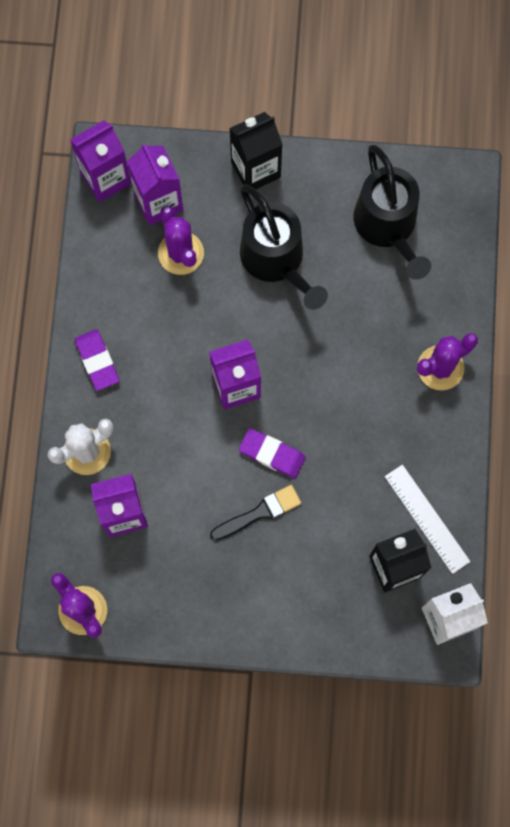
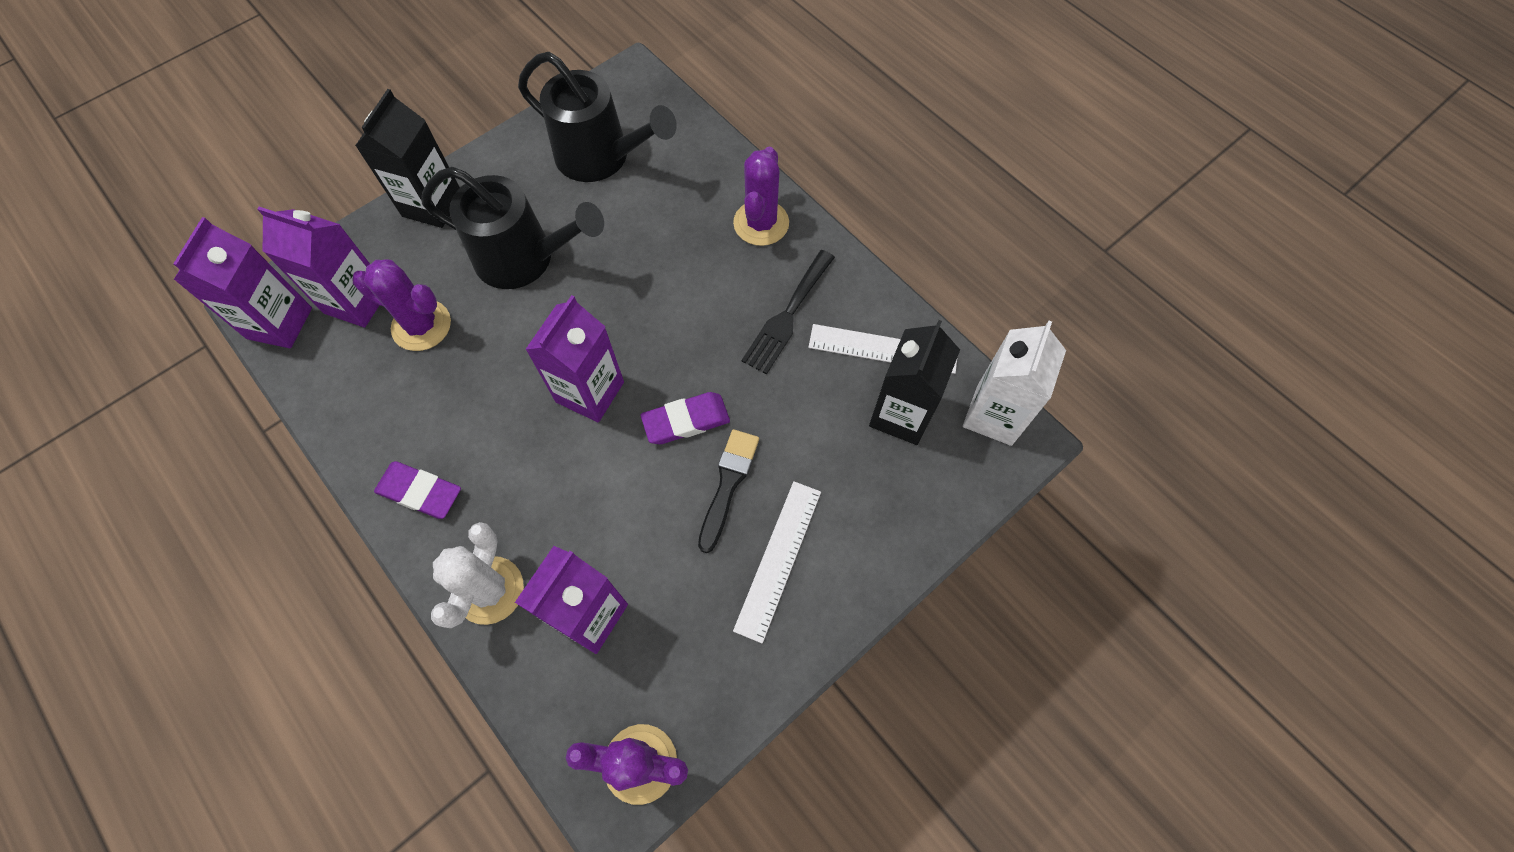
camera: 45 degrees left, 10 degrees down
(245, 579) = (778, 559): none -> white ruler
(393, 445) = (787, 316): none -> black fork

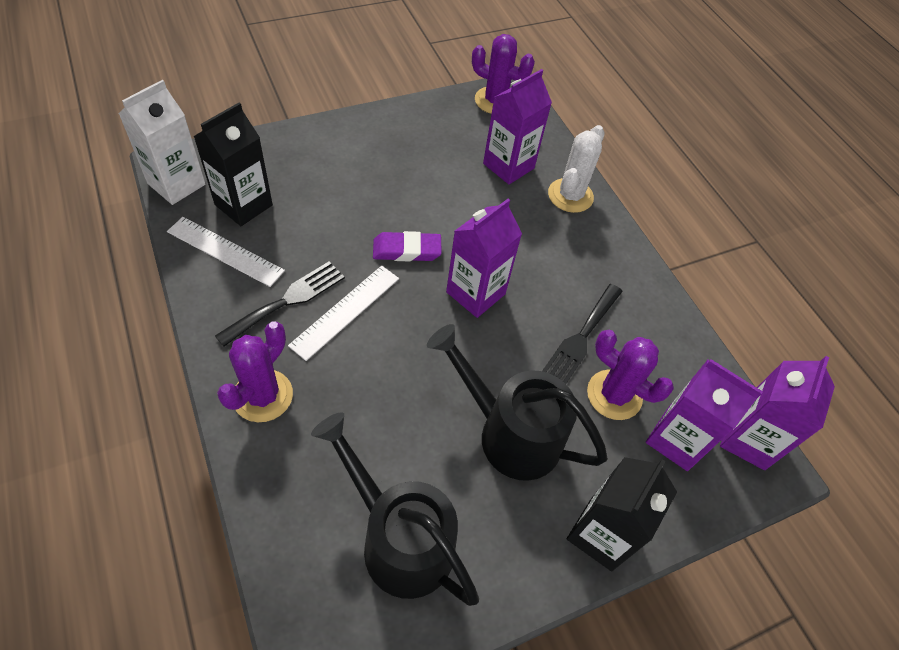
camera: 170 degrees left, 10 degrees down
(420, 492) = (616, 264): purple eraser -> none
(460, 376) = (581, 338): none -> black fork
(728, 485) = (393, 203): black brush -> none
(778, 559) = (378, 156): white ruler -> white ruler (345, 311)

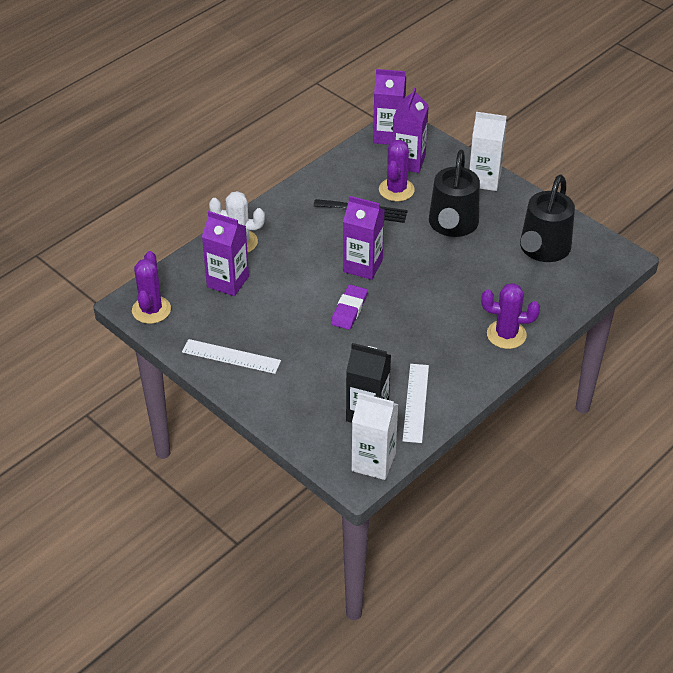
camera: 105 degrees left, 10 degrees down
(287, 300) = (433, 352): black fork -> none
(345, 311) = (421, 321): white ruler -> white ruler (231, 356)
(407, 250) = (349, 310): purple eraser -> purple eraser turned 45 degrees clockwise
(601, 534) = (484, 180): black carton -> white carton

